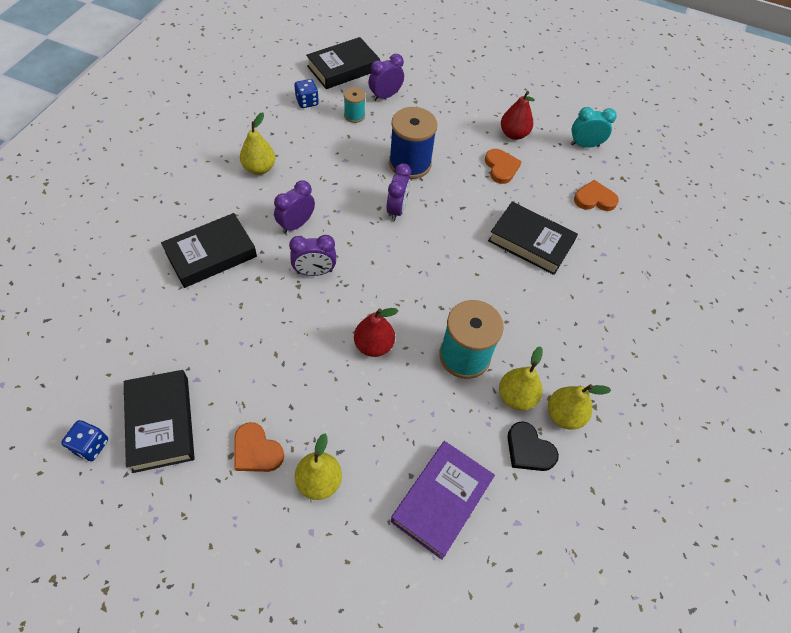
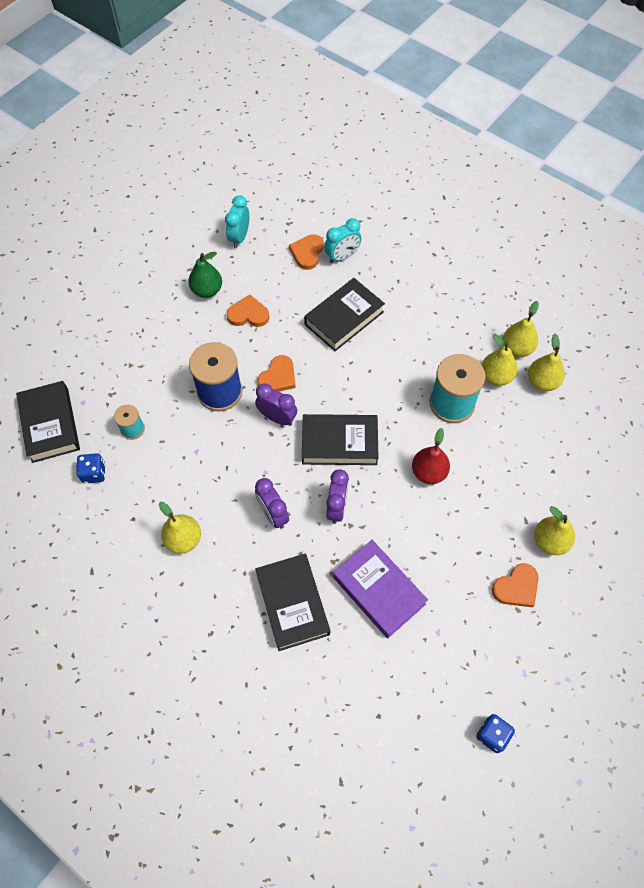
camera: 70 degrees left, 5 degrees up
(161, 423) = (478, 668): black book -> black book (339, 443)
(385, 96) = (112, 392): purple clock -> none
(441, 202) = (278, 377): none -> orange heart
(442, 500) = (576, 454): purple book -> purple book (379, 590)
(513, 134) = (207, 290): red pear -> green pear
(529, 449) = (542, 382): black heart -> yellow pear
(605, 228) = (342, 257): none -> turquoise clock

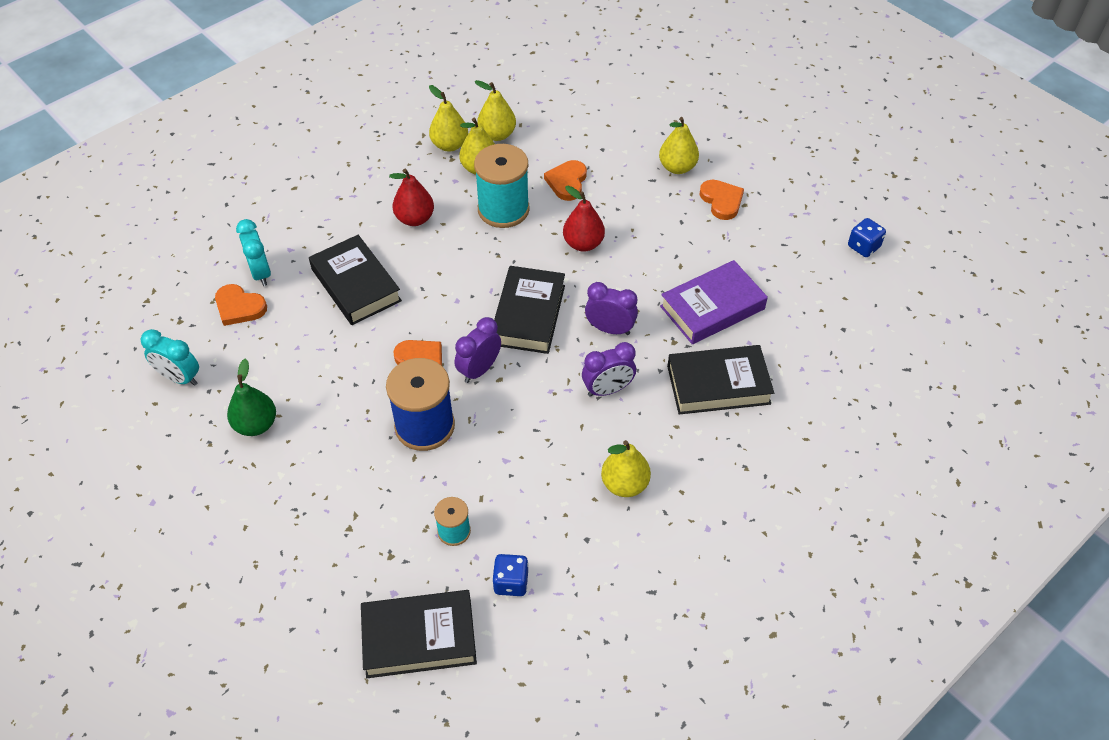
camera: 80 degrees left, 10 degrees down
(248, 314) = (314, 382): orange heart -> orange heart (567, 182)
(423, 341) = (415, 219): none -> red pear

